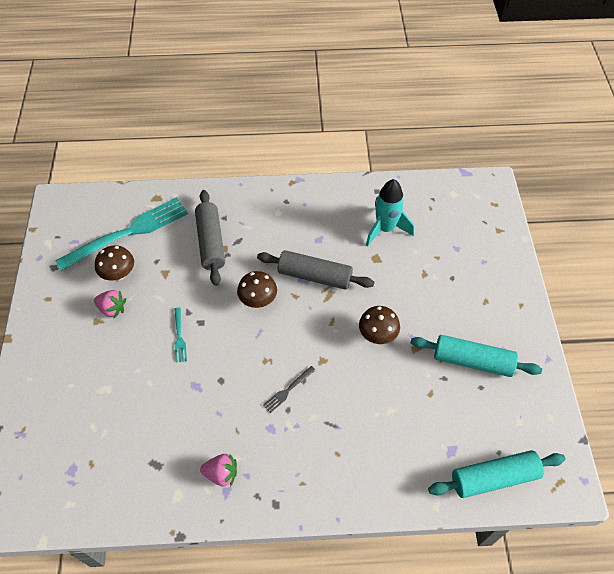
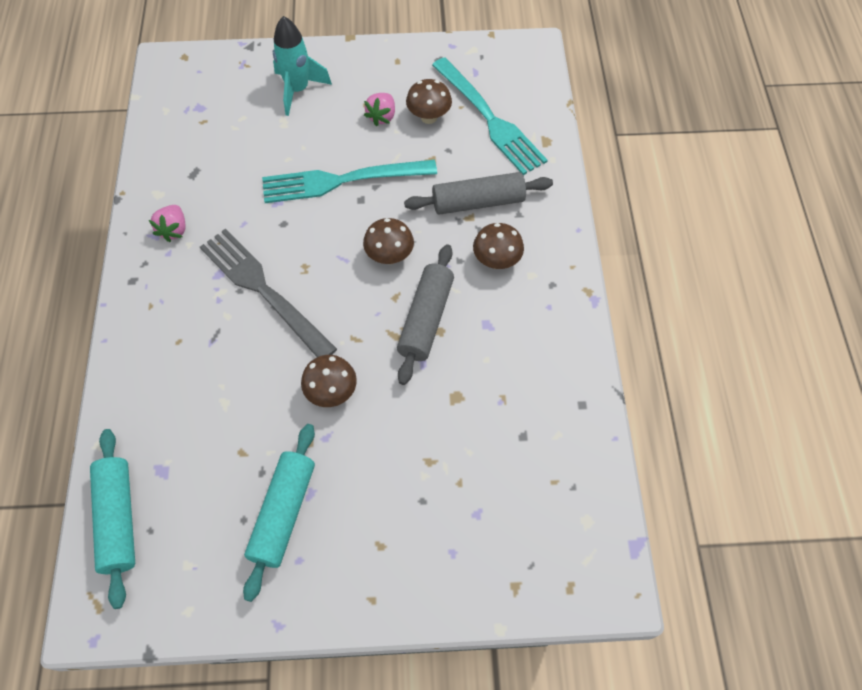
camera: 90 degrees right, 5 degrees up
(179, 337) = (342, 181): turquoise fork -> turquoise fork, size x2.45
(265, 232) = (496, 261): none -> brown mushroom
(288, 390) = (263, 290): grey fork -> grey fork, size x2.45
(385, 229) = (509, 412): turquoise rocket -> turquoise rocket (298, 90)

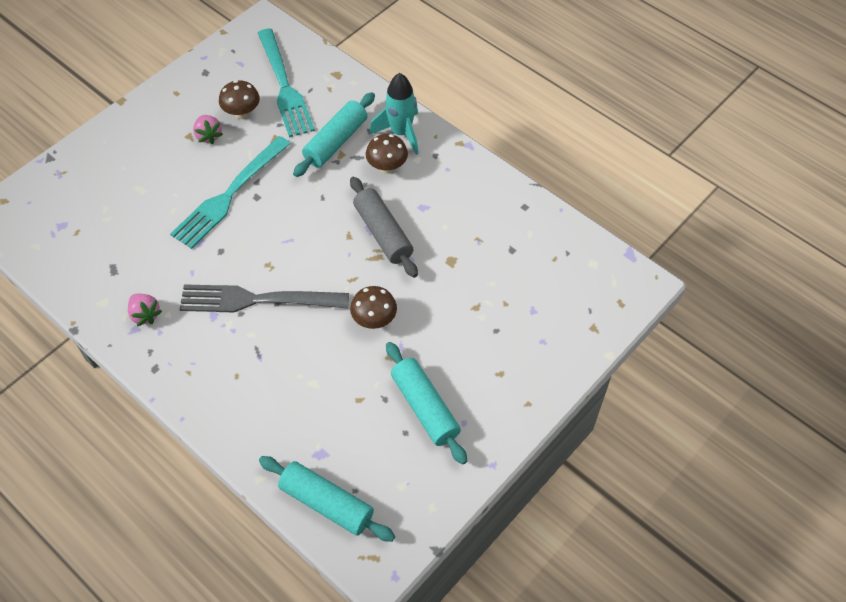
camera: 45 degrees left, 5 degrees down
(298, 90) = (125, 161): turquoise rocket -> turquoise rocket (401, 133)
(389, 256) = (317, 215): brown mushroom -> none
(478, 202) = (336, 142): grey rolling pin -> turquoise rolling pin
(489, 119) = (284, 86): turquoise fork -> turquoise fork turned 60 degrees clockwise

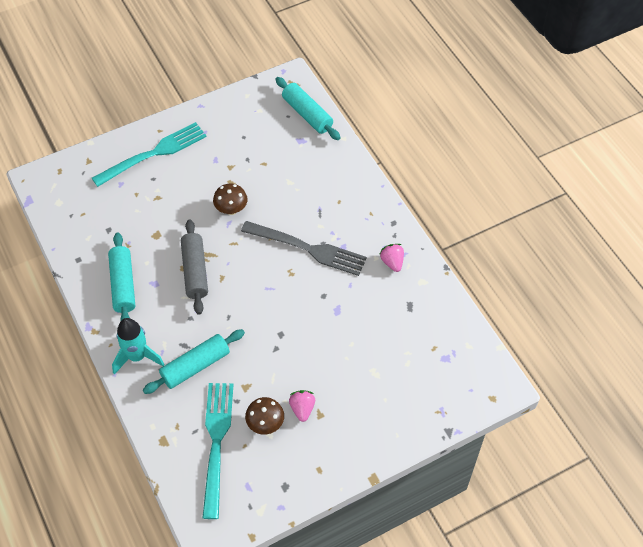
camera: 160 degrees left, 0 degrees up
(230, 195) = (301, 343): turquoise fork -> turquoise fork (153, 154)
(387, 167) = (164, 327): brown mushroom -> none
(425, 407) = (224, 146): turquoise rolling pin -> turquoise rolling pin (123, 284)

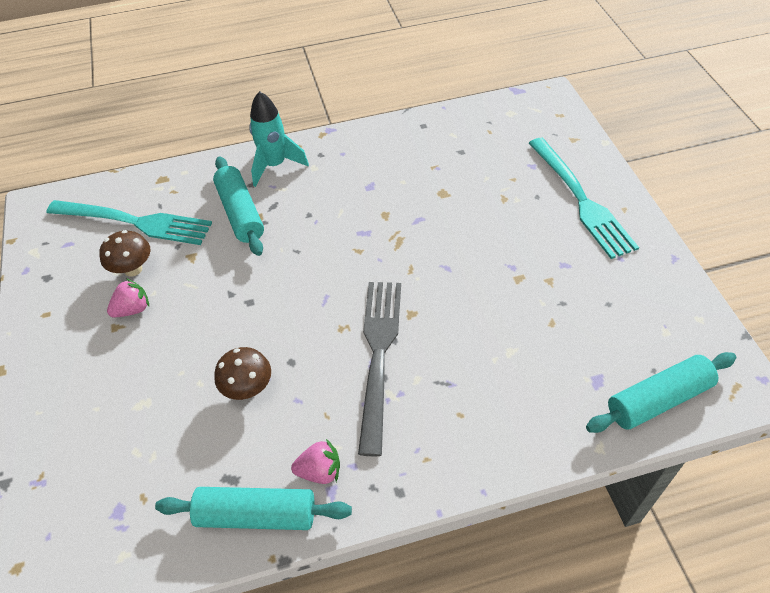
camera: 105 degrees right, 5 degrees down
(123, 284) = (376, 159): turquoise rolling pin -> turquoise rolling pin (256, 514)
(195, 271) = (376, 225): grey rolling pin -> none
(231, 209) = (469, 273): brown mushroom -> brown mushroom (248, 388)
(302, 409) = (133, 309): pink strawberry -> pink strawberry turned 45 degrees counterclockwise
(307, 248) = (378, 355): grey fork -> grey fork turned 150 degrees clockwise

